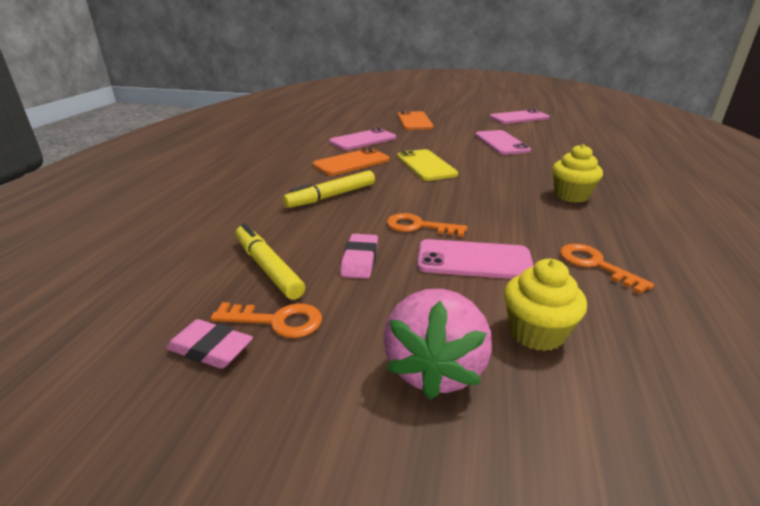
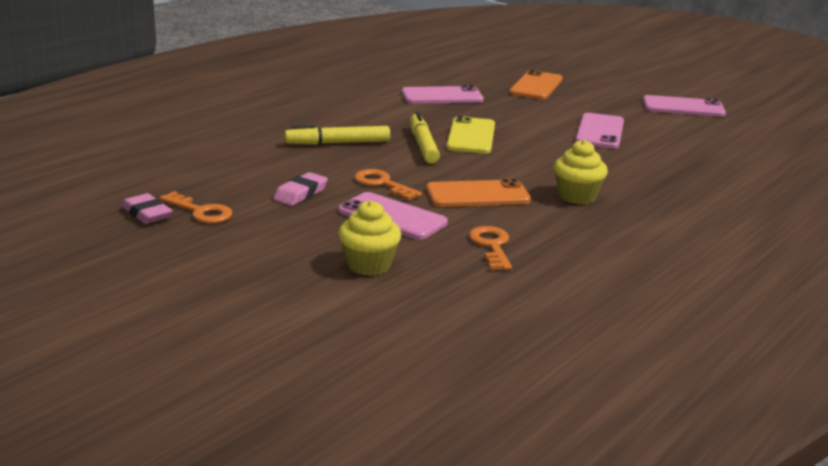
camera: 25 degrees right, 5 degrees down
(268, 268) = (226, 181): yellow marker -> yellow marker (423, 145)
(351, 163) = (397, 117): orange phone -> orange phone (477, 195)
(434, 369) = (272, 260): pink strawberry -> none

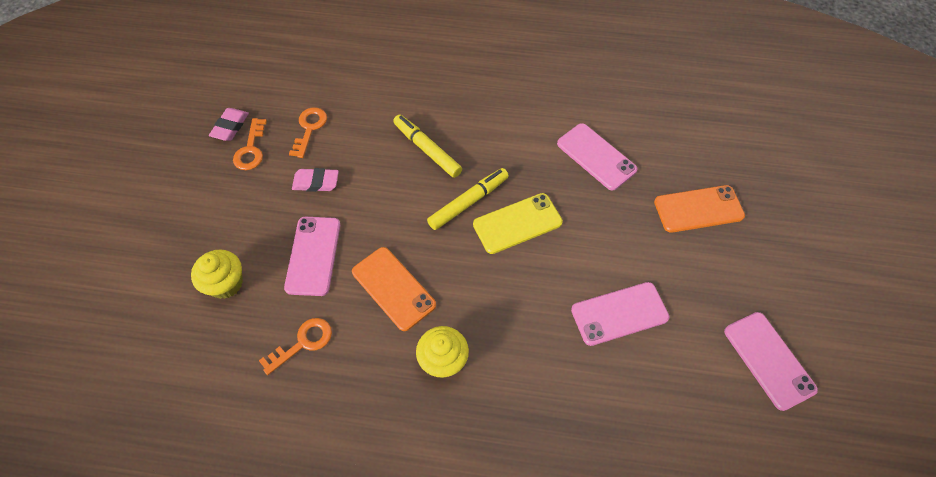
camera: 60 degrees right, 35 degrees up
(382, 184) = (369, 218): orange key -> orange key (309, 128)

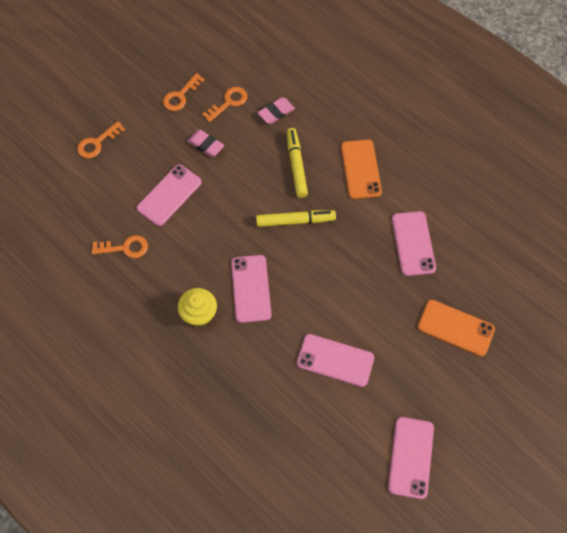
camera: 35 degrees right, 5 degrees up
(186, 249) = (97, 143): none -> orange key
(226, 283) = (106, 181): yellow cupcake -> none
(230, 127) = (178, 71): pink eraser -> pink eraser (276, 112)
(393, 288) = (203, 248): orange phone -> orange phone (360, 169)
(477, 297) = (251, 288): none -> pink phone
(517, 223) = (317, 256): yellow phone -> none

